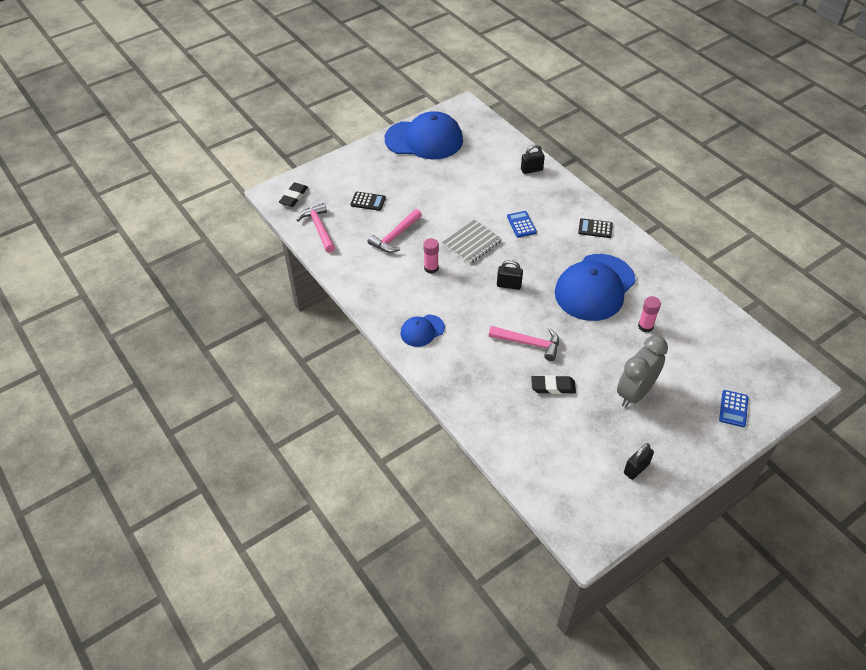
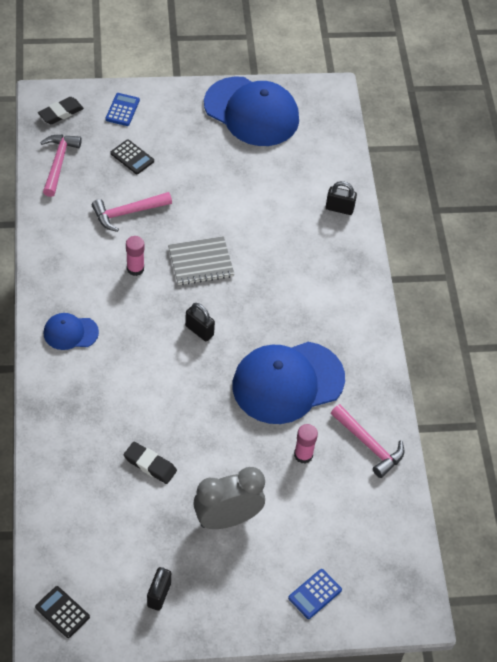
camera: 25 degrees right, 5 degrees up
(521, 224) = (272, 268): blue calculator -> blue calculator (122, 110)
(529, 343) = (165, 405): pink hammer -> pink hammer (369, 445)
(595, 228) = (349, 315): black calculator -> black calculator (62, 612)
(636, 468) = (159, 595): black padlock -> black padlock turned 60 degrees counterclockwise

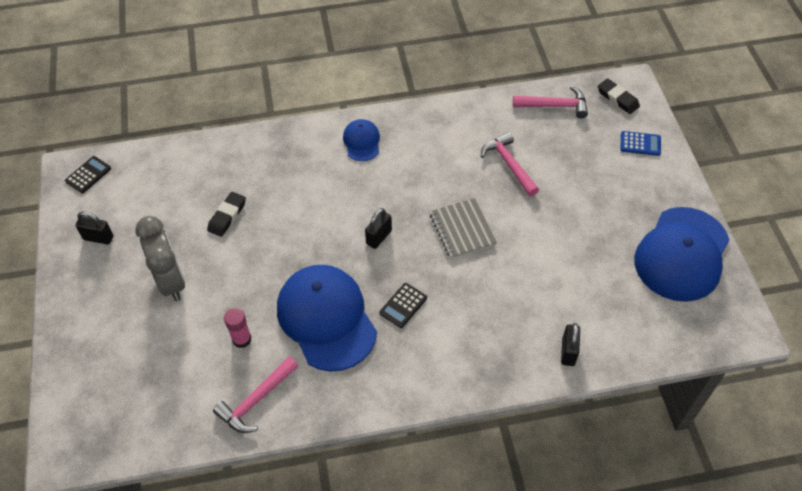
camera: 90 degrees right, 0 degrees up
(132, 157) = (580, 159): black calculator -> black calculator (403, 305)
(135, 268) = (443, 179): pink glue stick -> none
(314, 594) = (89, 360): blue calculator -> none

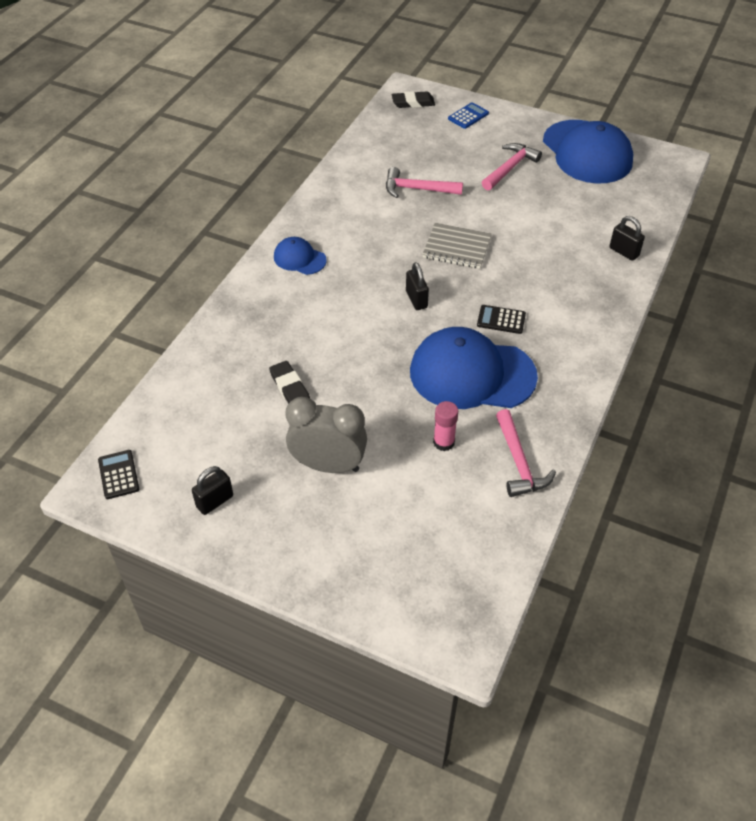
camera: 55 degrees left, 5 degrees down
(403, 305) = (501, 320): black calculator -> black calculator turned 120 degrees clockwise
(555, 106) = (384, 135): pink hammer -> pink hammer (510, 168)

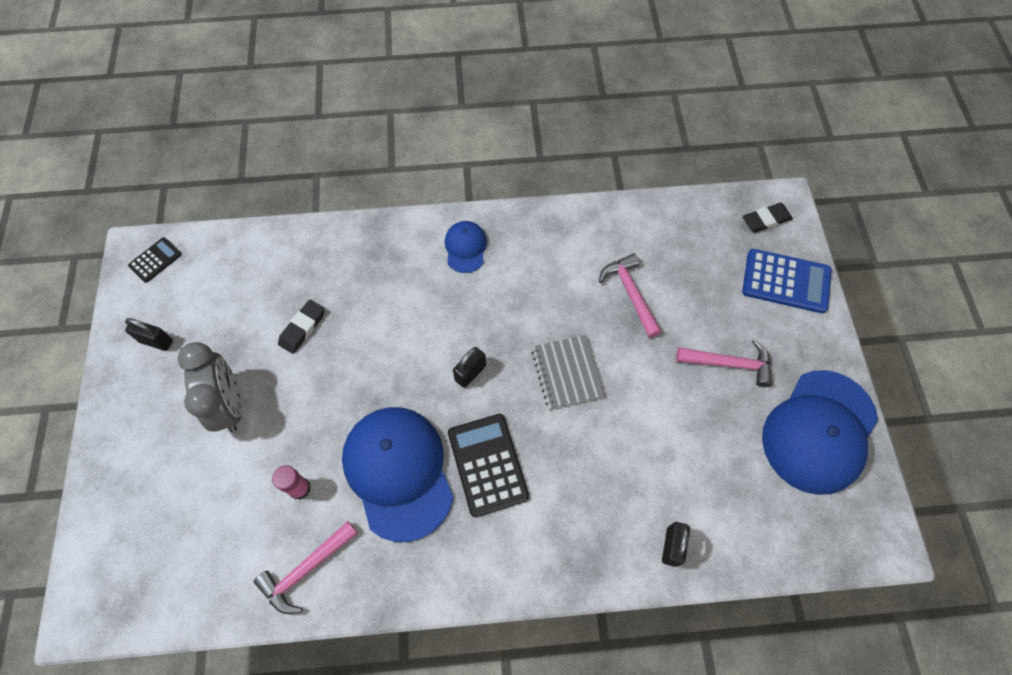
camera: 60 degrees right, 15 degrees up
(413, 103) = (766, 220): black eraser -> black eraser turned 75 degrees counterclockwise
(468, 116) = (786, 281): blue calculator -> blue calculator, size x1.80
(501, 320) = (488, 464): black calculator -> black calculator, size x1.80

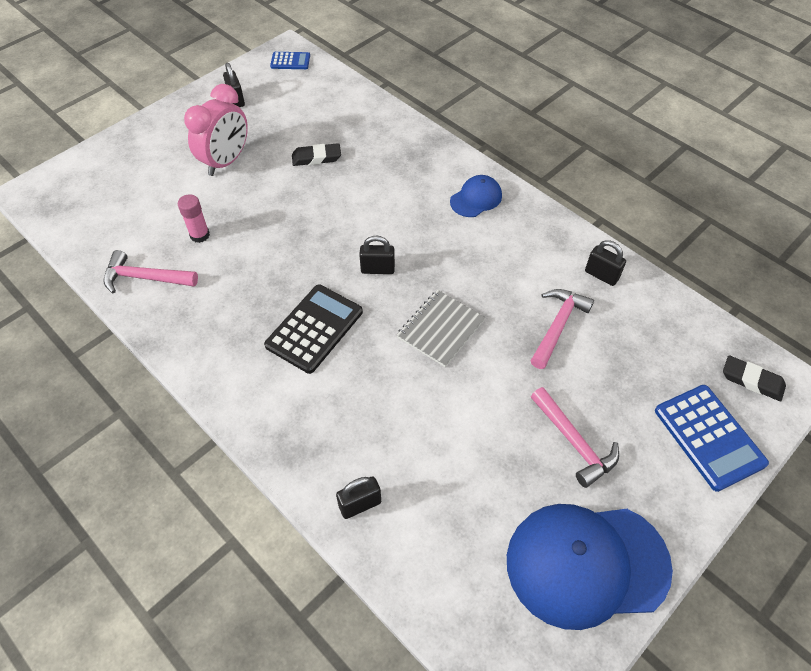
camera: 50 degrees right, 10 degrees down
(155, 260) = (290, 61): black calculator -> blue calculator
(230, 405) = (226, 161): grey clock -> pink clock
(398, 472) = (260, 280): blue cap -> none
(612, 229) = (601, 275): none -> black padlock

